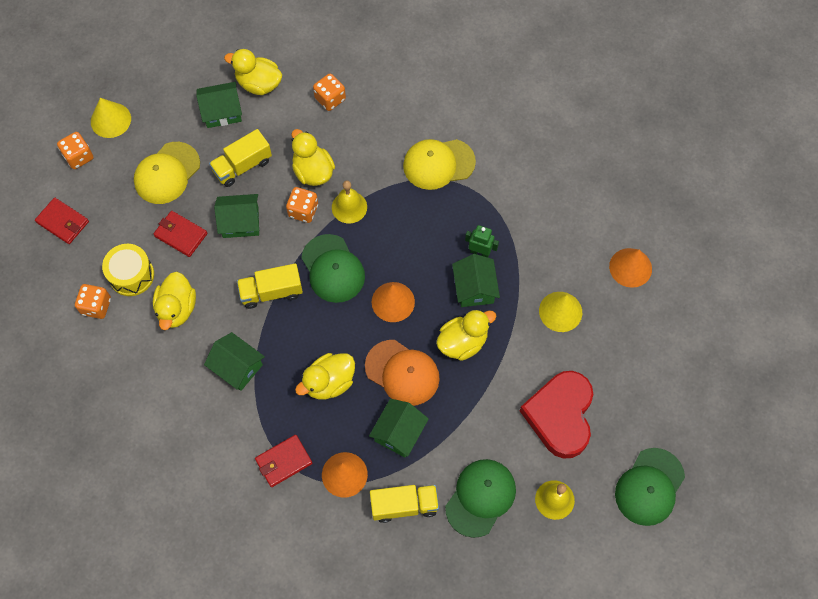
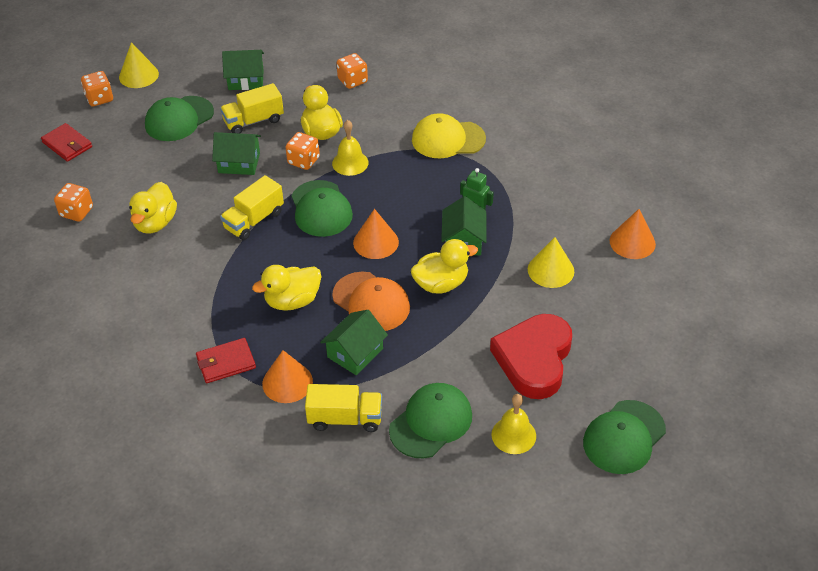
camera: 10 degrees right, 20 degrees down
(131, 275) = (119, 192): yellow drum -> none
(167, 173) = (179, 119): yellow cap -> green cap
(181, 235) = (177, 166): red wallet -> none
(237, 367) = (201, 277): green house -> none
(259, 84) = (287, 63): yellow duck -> none
(271, 292) = (254, 220): yellow truck -> yellow truck turned 45 degrees counterclockwise

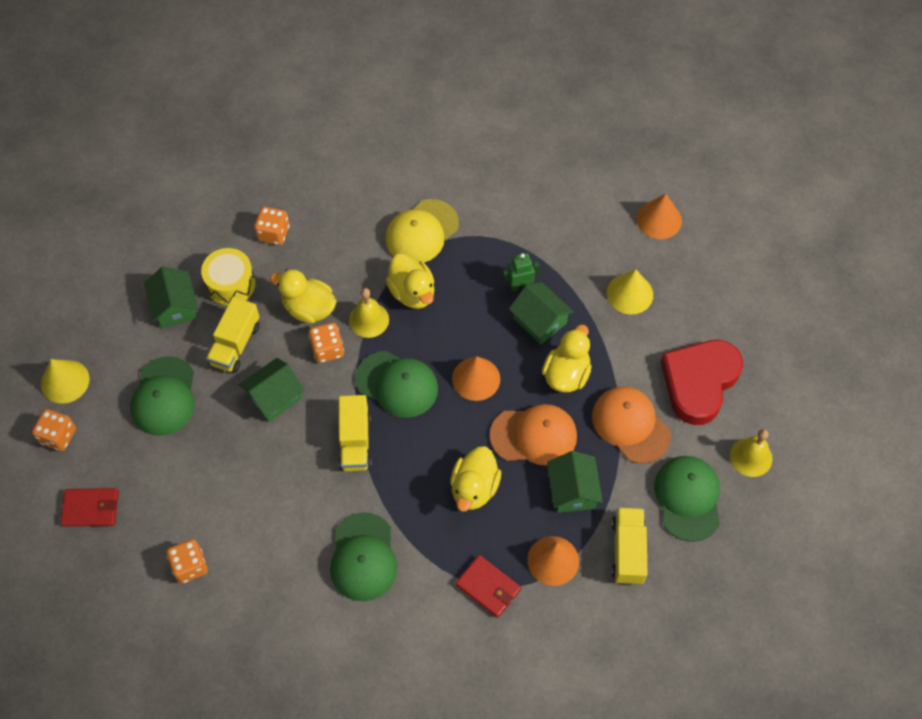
camera: 45 degrees left, 15 degrees up
(155, 223) = (274, 516): yellow duck -> yellow duck (412, 292)
(226, 363) = (488, 587): red wallet -> red wallet turned 75 degrees counterclockwise
(246, 80) = (175, 306): green house -> green house turned 60 degrees counterclockwise
(292, 89) = (231, 284): none -> yellow drum
(345, 418) = (628, 551): yellow truck -> yellow truck turned 45 degrees counterclockwise
(447, 347) = (630, 425): none -> orange cap
(534, 359) = (699, 382): red heart -> red heart turned 60 degrees clockwise
(624, 437) = (819, 393): green cap -> green cap (363, 557)

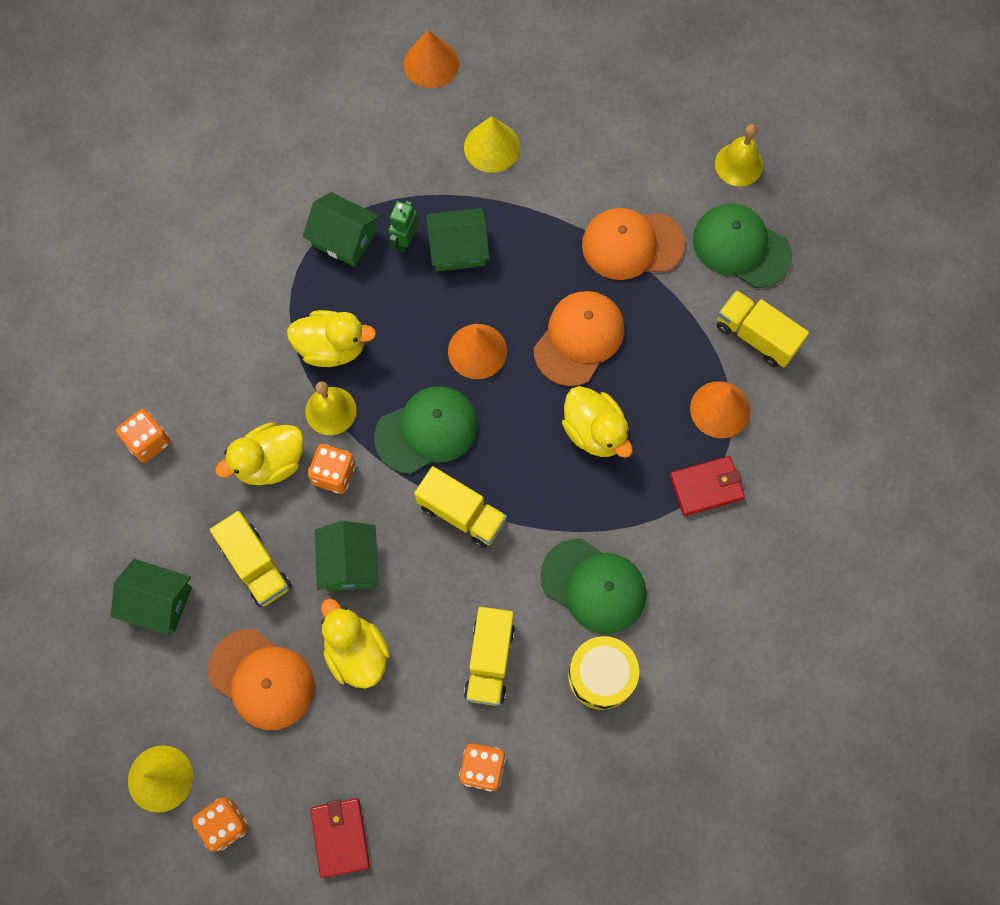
camera: 55 degrees left, 10 degrees up
(91, 508) = (340, 837): red wallet -> red wallet turned 45 degrees counterclockwise
(164, 396) = (262, 679): green cap -> orange cap
(231, 284) = (176, 525): yellow drum -> yellow drum (601, 675)
(266, 524) = (489, 660): none -> yellow truck
(421, 232) = (267, 291): yellow cap -> none
(566, 374) = (535, 264): yellow duck -> yellow duck (356, 652)
(572, 490) = (661, 343): green house -> green house (344, 238)
(699, 382) = (632, 153): red heart -> none

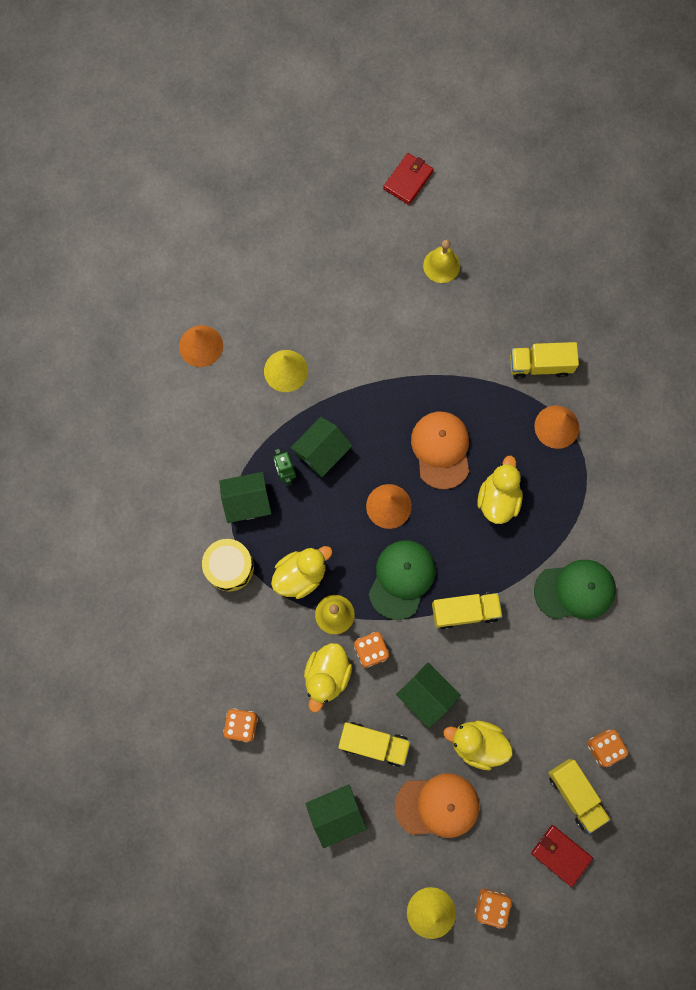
camera: 40 degrees left, 5 degrees up
(489, 660) = (555, 683): yellow truck -> yellow truck (575, 794)
(594, 431) = (498, 499): yellow duck -> yellow duck turned 90 degrees counterclockwise
(601, 675) = (623, 638): yellow drum -> yellow drum (229, 567)
(632, 244) = (422, 366): orange cap -> none
(706, 487) = (587, 479): red wallet -> red wallet (408, 180)
(741, 247) = (486, 317): green cap -> none

